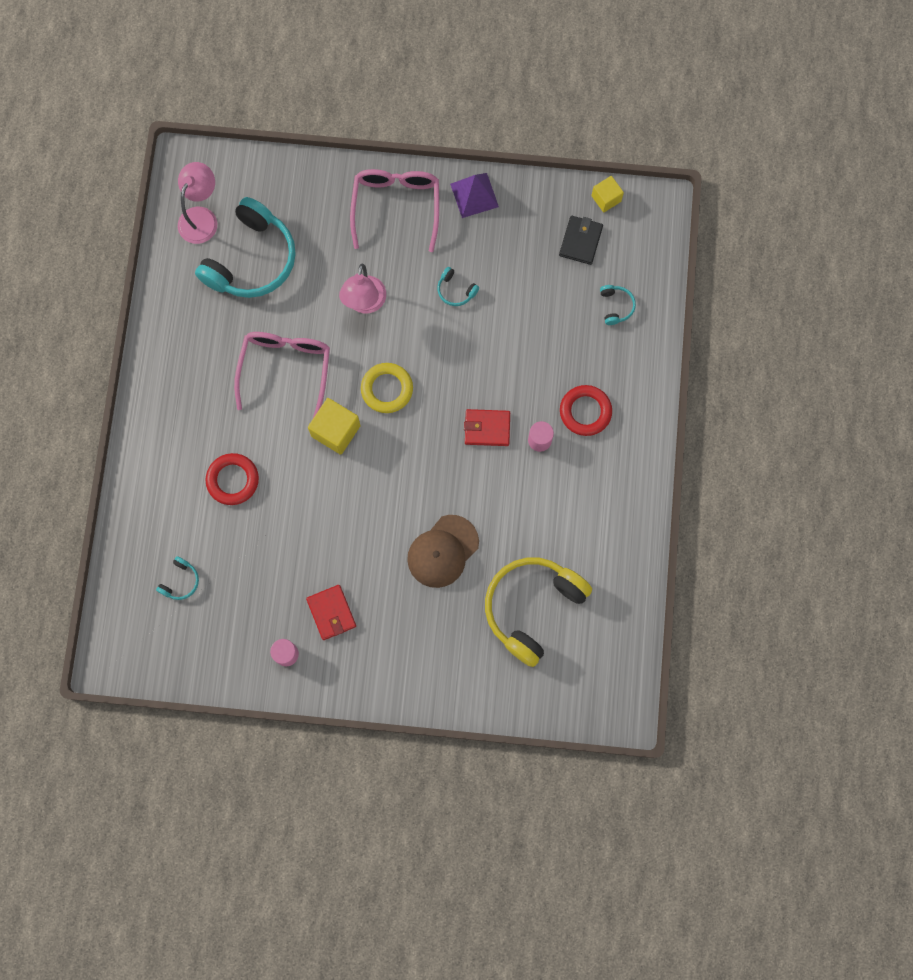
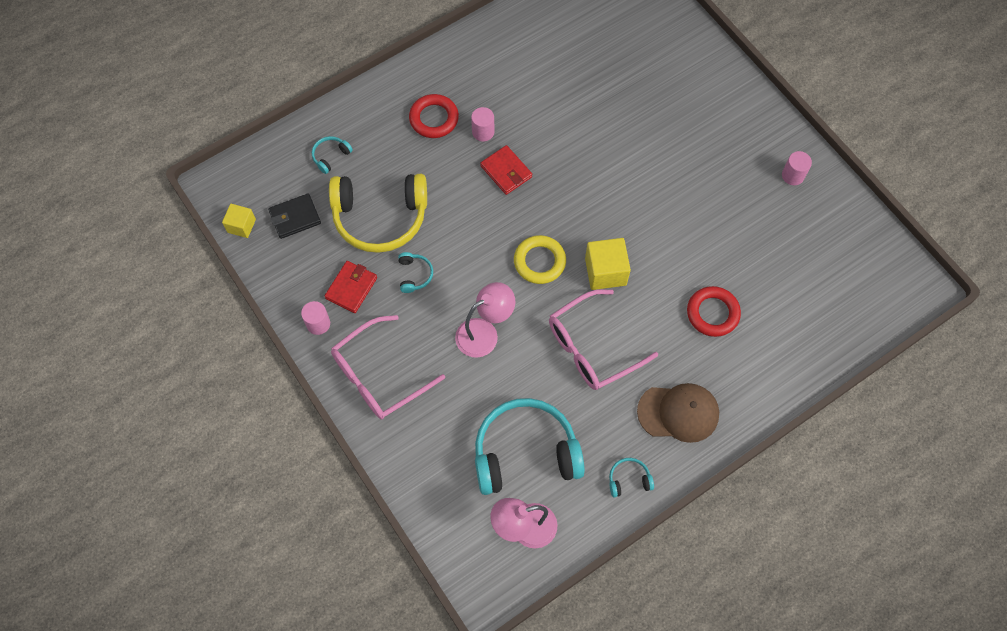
camera: 130 degrees left, 10 degrees down
(180, 581) = (819, 287): turquoise headphones -> turquoise headphones (629, 480)
(331, 613) = (736, 169): red wallet -> red wallet (351, 288)
(443, 551) = (623, 133): brown cap -> brown cap (678, 413)
(474, 195) = (318, 324): purple pyramid -> pink cylinder
(532, 608) = (607, 52): yellow headphones -> yellow headphones (380, 217)

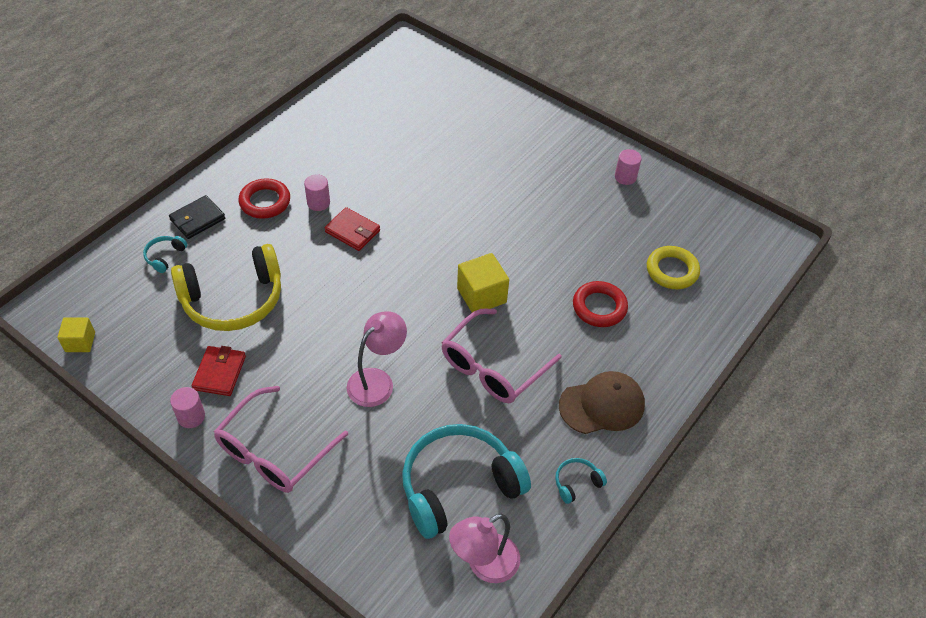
camera: 20 degrees left, 15 degrees down
(295, 217) = (139, 320): black wallet -> black wallet (197, 219)
(414, 275) = (285, 344): turquoise headphones -> none
(539, 261) = (412, 302): yellow ring -> yellow ring (672, 271)

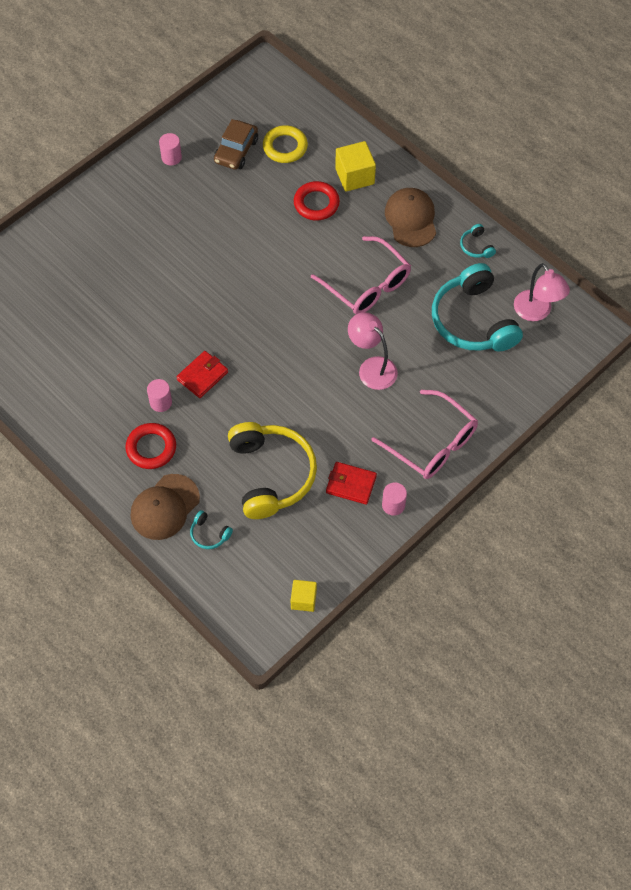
camera: 80 degrees left, 10 degrees up
(197, 219) = (165, 507): black wallet -> brown cap
(481, 295) = (292, 284): yellow cube -> yellow cube (354, 176)
(652, 228) = (236, 151): none -> brown car

